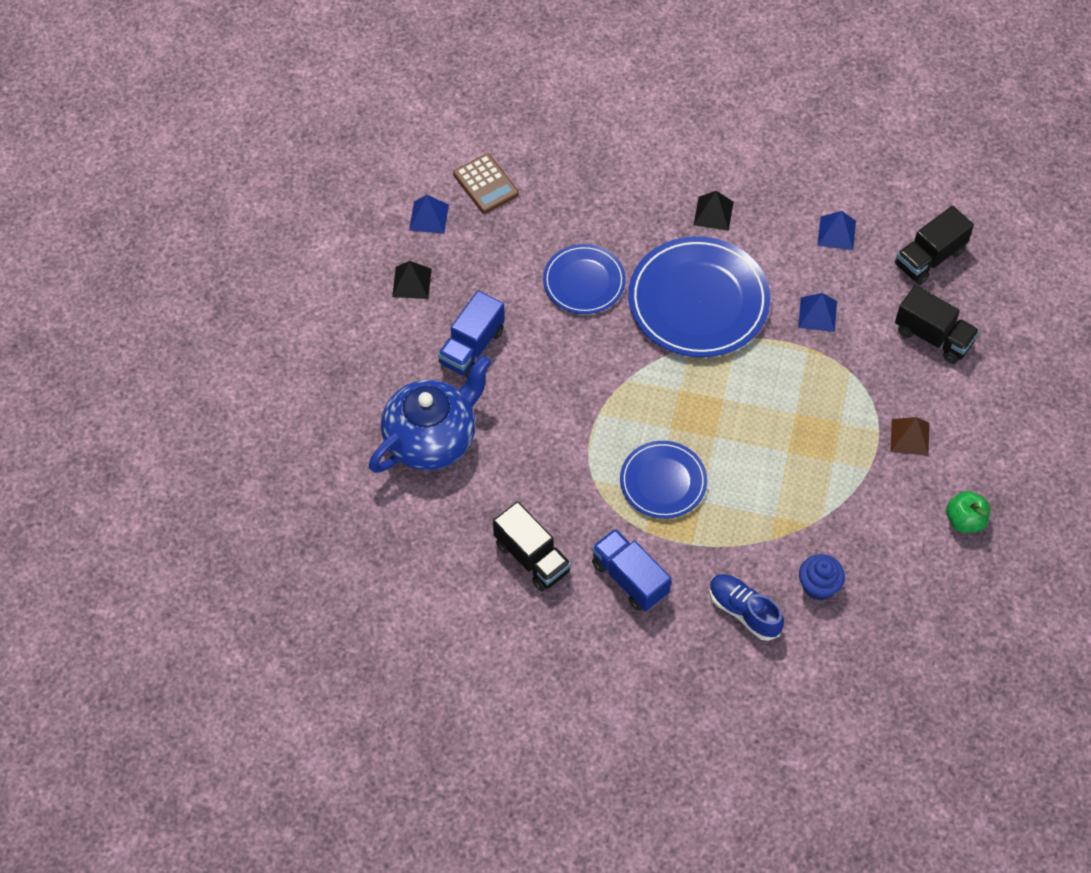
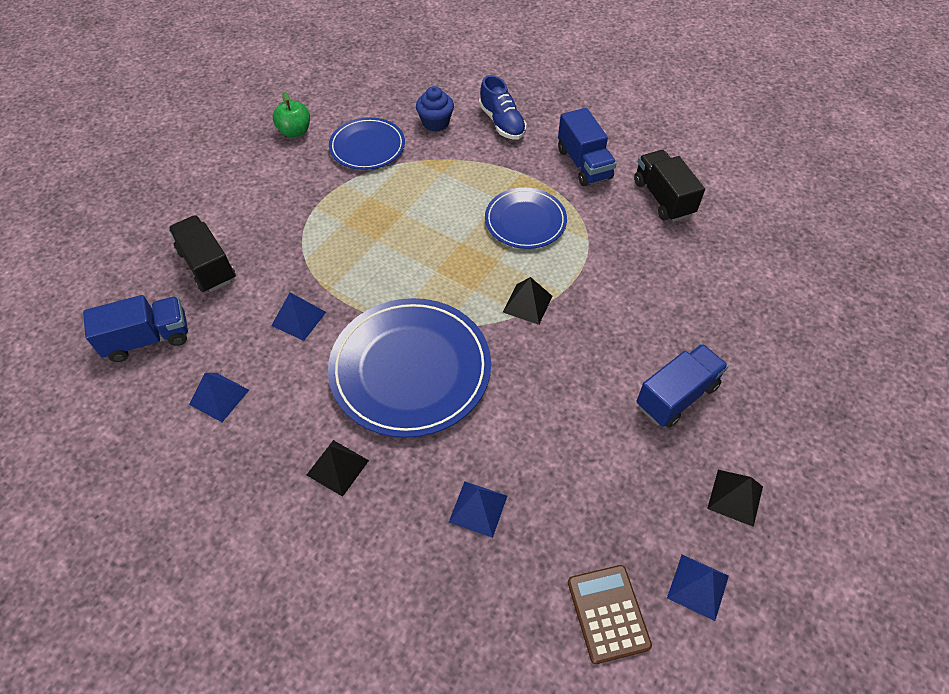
camera: 160 degrees left, 5 degrees down
(431, 438) = (738, 316): blue teapot -> none
(584, 281) = (526, 431): blue plate -> blue plate (367, 146)
(597, 218) = (478, 508): none -> blue pyramid
(625, 391) = (527, 304): none -> black pyramid
(910, 437) = (292, 195): brown pyramid -> none
(929, 258) = (148, 339): black truck -> blue truck

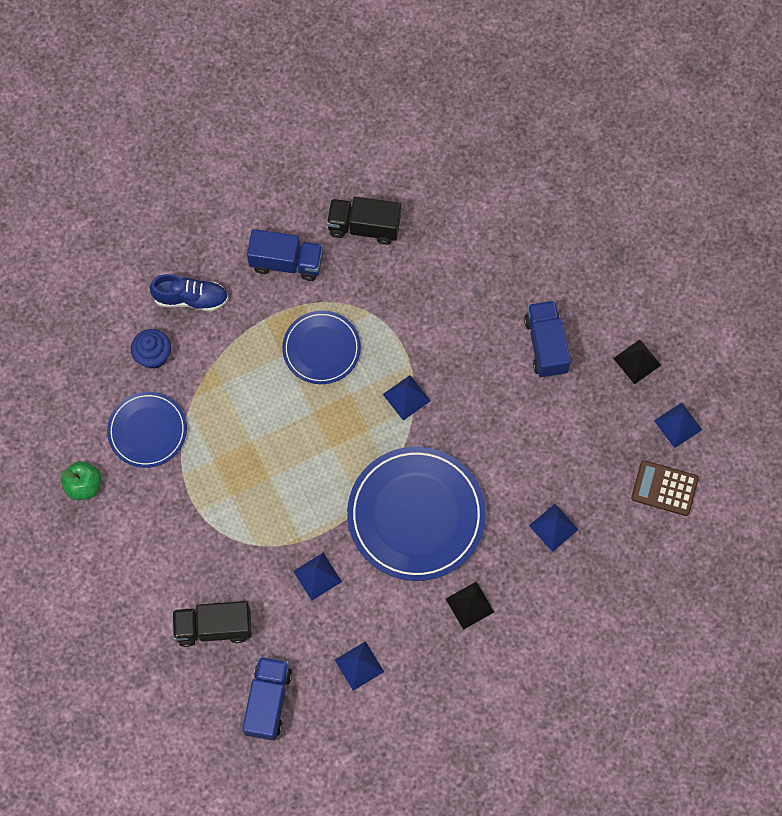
camera: 60 degrees left, 15 degrees up
(527, 304) = (406, 397): black pyramid -> blue pyramid

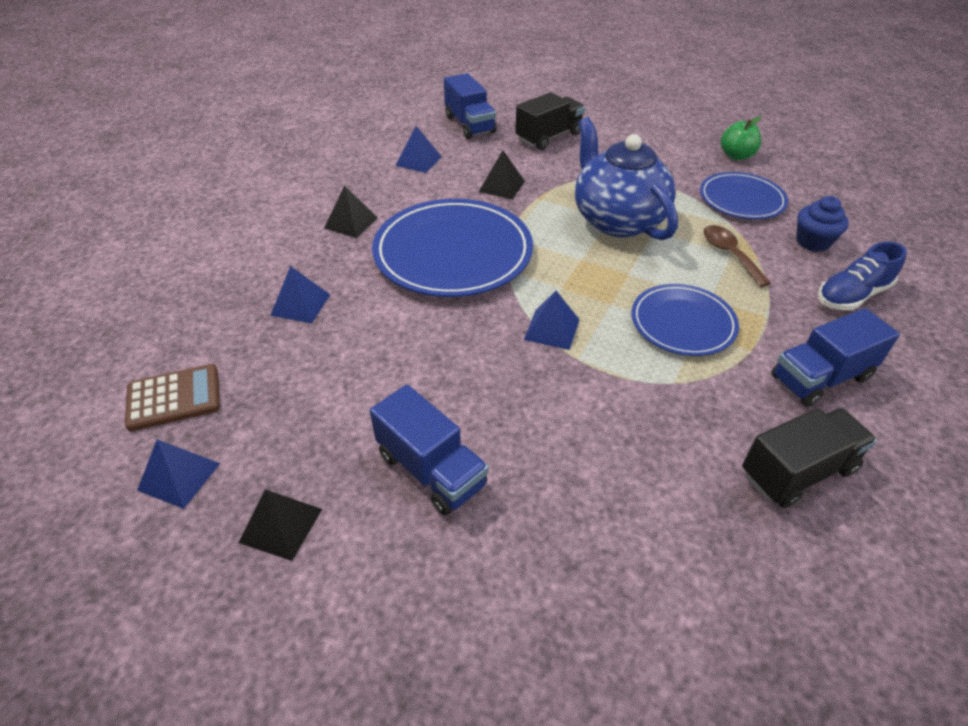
camera: 145 degrees right, 25 degrees down
(225, 383) = (729, 254): none -> brown spoon
(266, 471) = (617, 220): none -> blue teapot
(317, 576) = (502, 186): blue pyramid -> black pyramid

